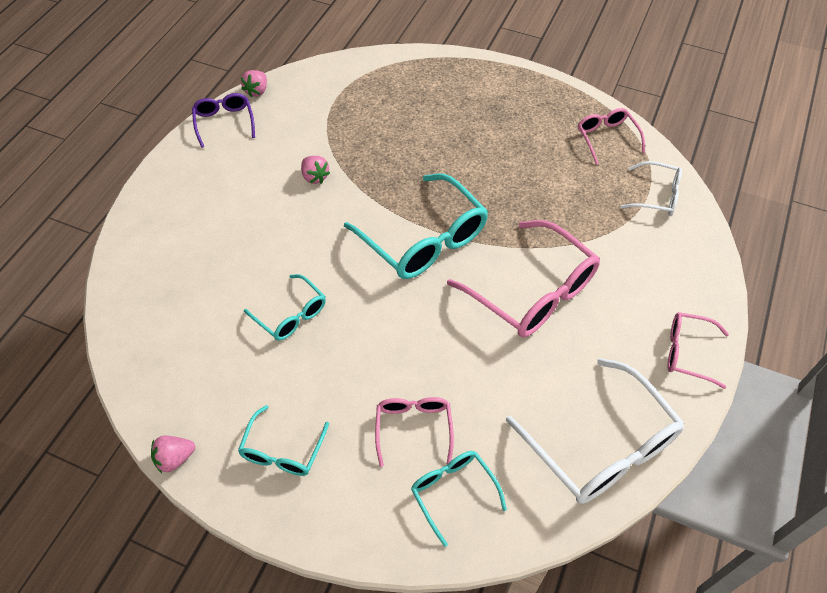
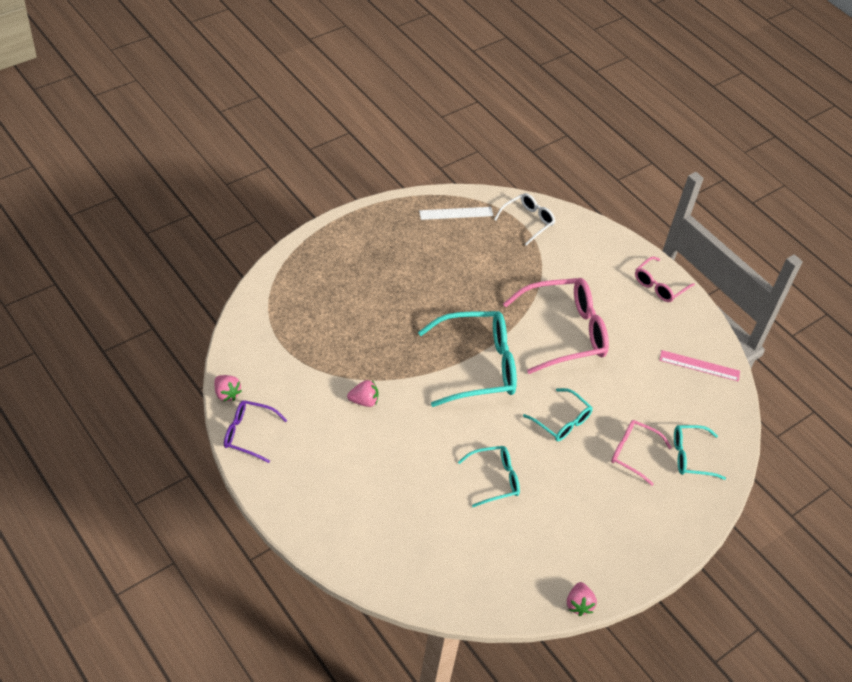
camera: 65 degrees left, 5 degrees down
(282, 451) = (609, 536): turquoise glasses -> turquoise glasses (562, 421)
(601, 446) = (699, 365): white glasses -> pink ruler
(606, 138) = (456, 213): pink glasses -> white ruler

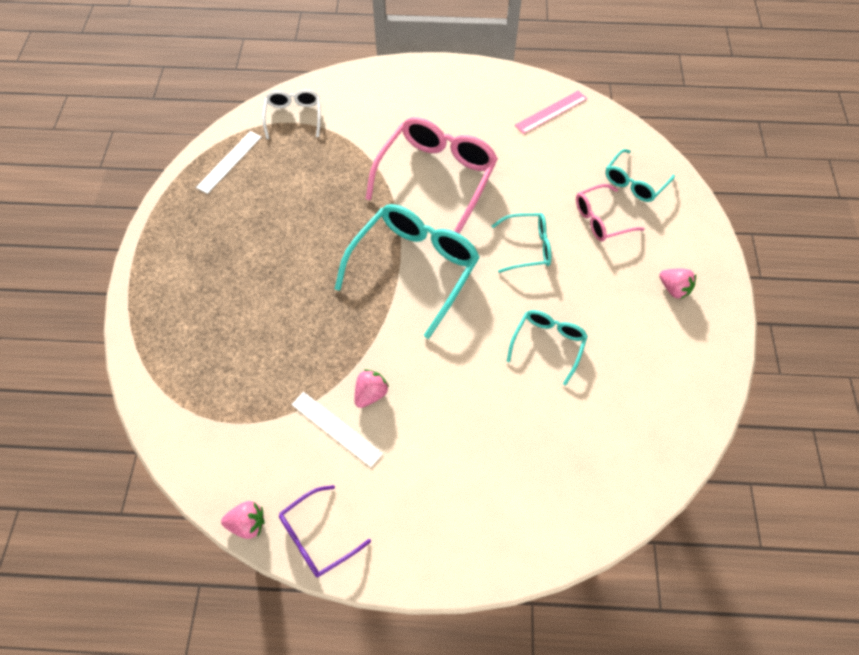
camera: 45 degrees left, 10 degrees up
(324, 398) = (336, 429): none -> white ruler
(578, 604) = (725, 373): pink strawberry -> pink strawberry (674, 289)
(659, 285) = (449, 79): pink glasses -> none

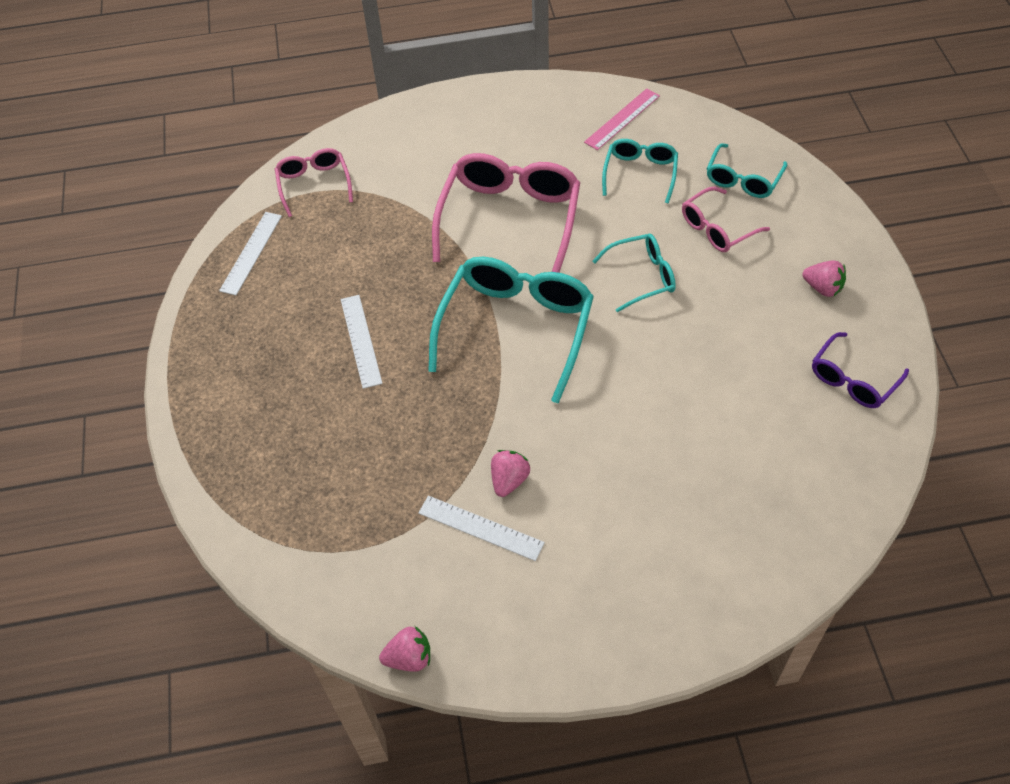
camera: 10 degrees left, 5 degrees down
(291, 251) = (361, 340): none -> white ruler
(294, 116) = (314, 184): white glasses -> pink glasses
(317, 537) = (496, 653): purple glasses -> purple glasses (852, 380)
(548, 344) = (698, 379): turquoise glasses -> turquoise glasses (640, 173)

